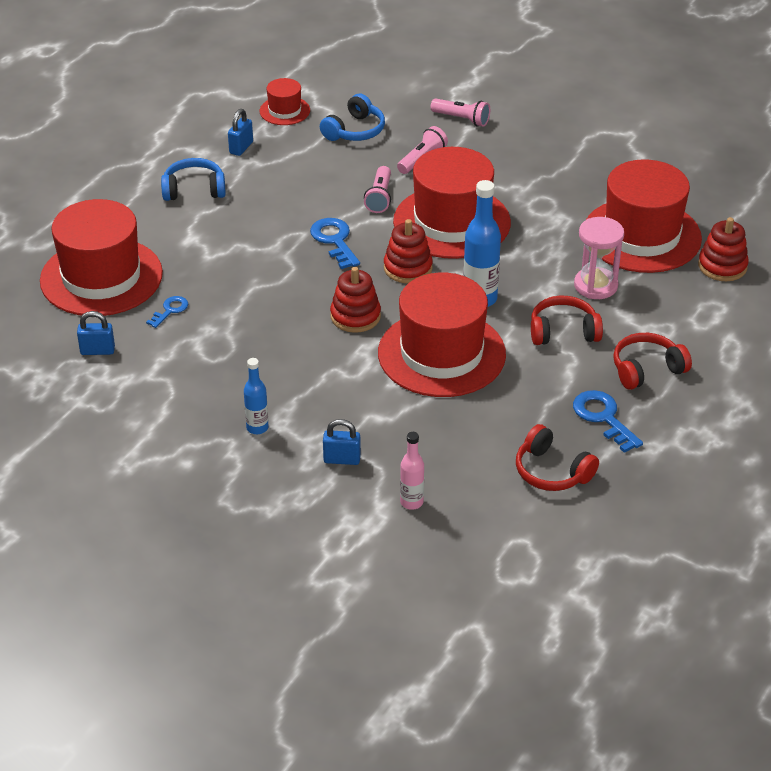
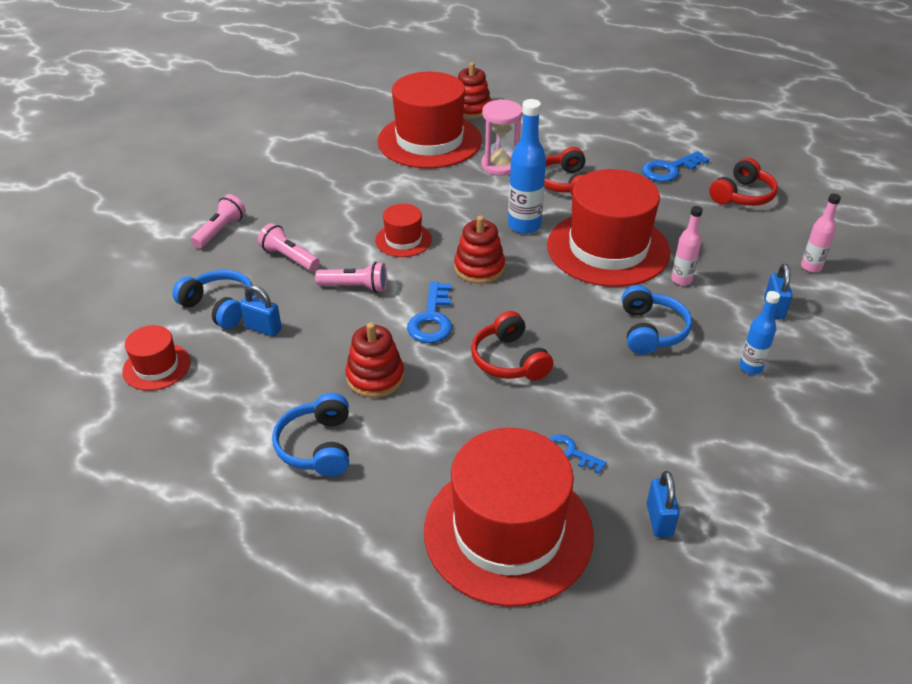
camera: 90 degrees left, 0 degrees up
(241, 148) = (230, 404): blue padlock -> blue padlock (263, 328)
(312, 370) = (651, 331): none -> blue headphones
(334, 241) = (432, 319): blue key -> blue key turned 60 degrees counterclockwise
(355, 316) = (560, 302): red stacking toy -> red stacking toy (375, 377)
(389, 400) = (681, 280): none -> pink bottle
(451, 222) = (403, 240): red hat -> red hat, size x0.47
(646, 369) = (606, 148): red headphones -> red headphones (509, 360)

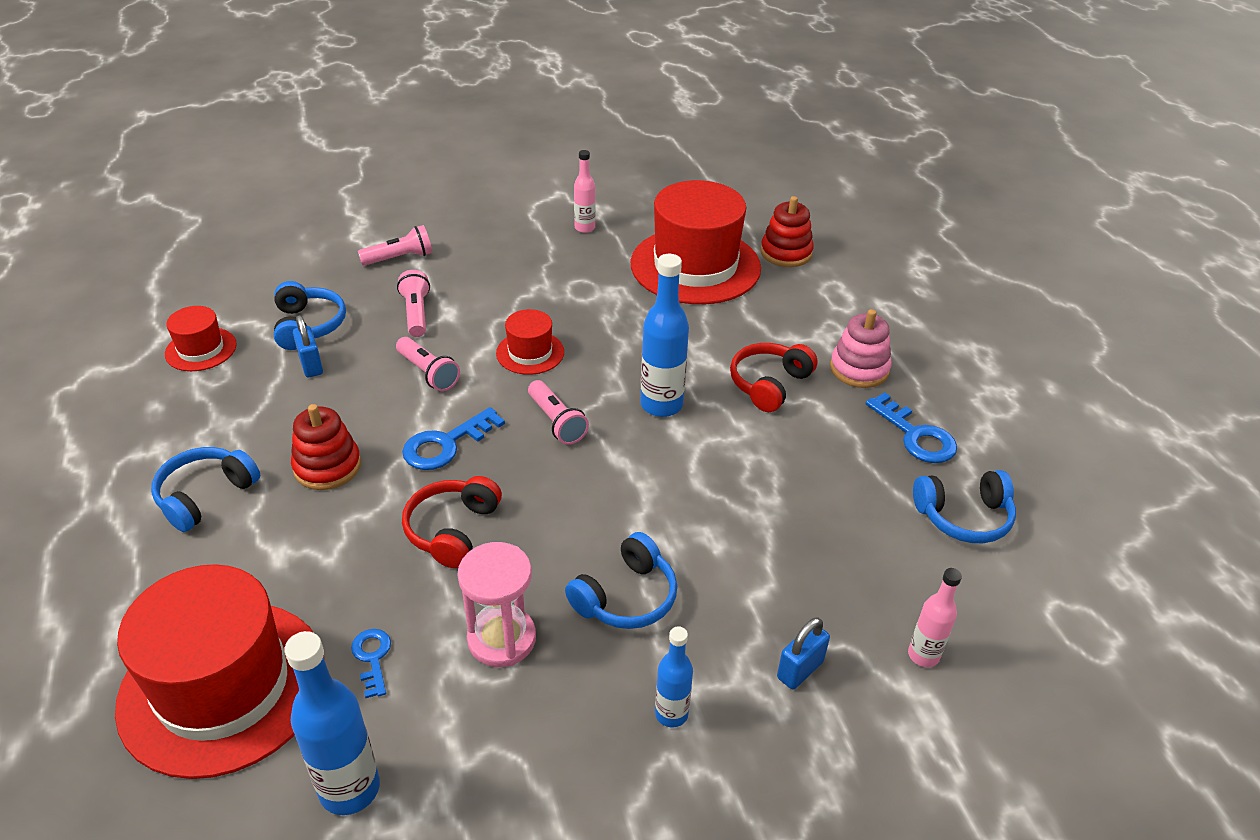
camera: 40 degrees right, 0 degrees up
(479, 268) = (557, 422): red stacking toy -> pink flashlight
(500, 165) = (729, 328): pink hourglass -> pink hourglass (501, 639)
(598, 151) = (859, 369): none -> pink stacking toy
(608, 248) = (711, 481): red hat -> none
(659, 520) = (349, 789): blue padlock -> blue bottle
(670, 169) = (916, 435): blue key -> blue key turned 135 degrees counterclockwise
(681, 280) = (741, 566): pink bottle -> pink bottle (585, 228)
(742, 195) = (963, 517): red headphones -> blue headphones

